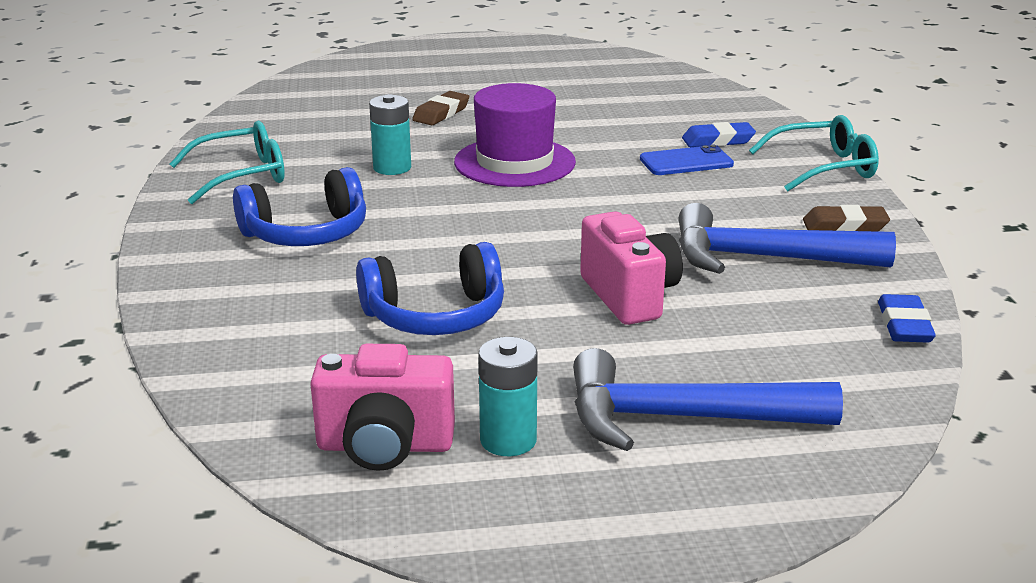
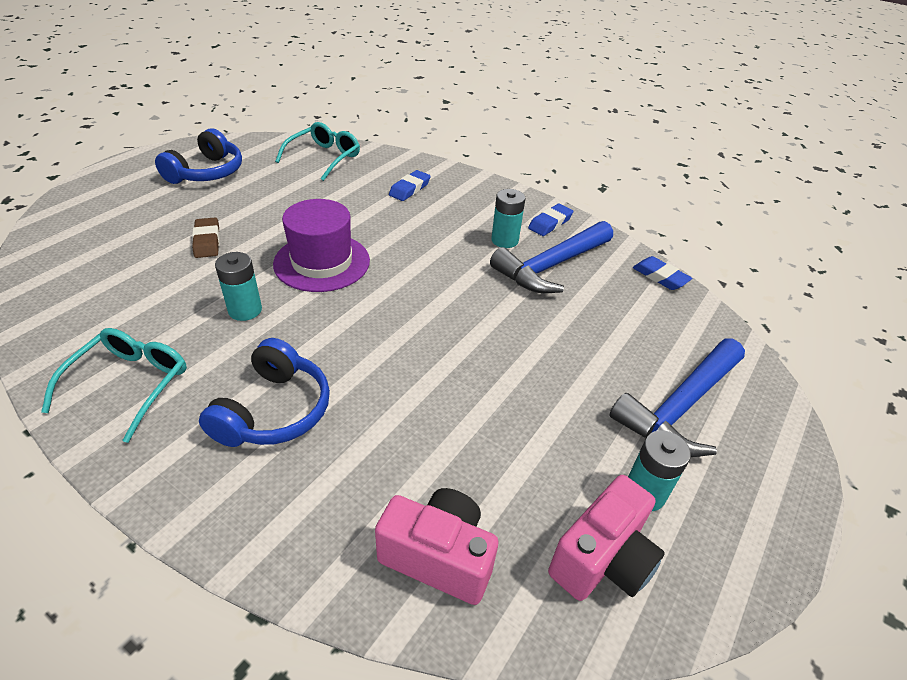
camera: 50 degrees left, 15 degrees up
(435, 315) = (467, 425): blue headphones -> blue headphones (207, 172)
(629, 296) = (536, 335): pink camera -> pink camera (438, 557)
(686, 162) = (417, 213): blue phone -> none
(749, 218) = (504, 240): none -> turquoise battery
(824, 167) = (485, 186): turquoise glasses -> turquoise glasses (324, 158)
(844, 226) = (550, 223): brown eraser -> blue eraser

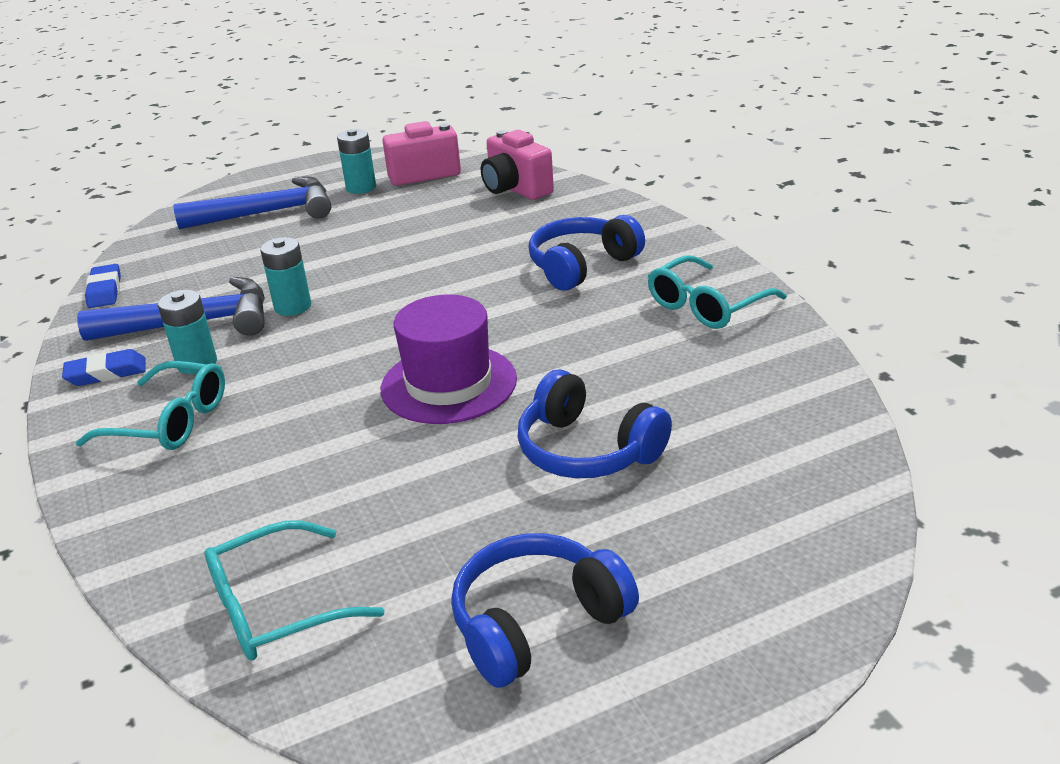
camera: 145 degrees left, 10 degrees down
(207, 241) = (587, 450): brown eraser -> blue headphones
(245, 310) = (572, 347): turquoise battery -> turquoise battery (293, 306)
(409, 189) = (210, 479): blue eraser -> none
(469, 207) = (170, 421): none -> turquoise glasses

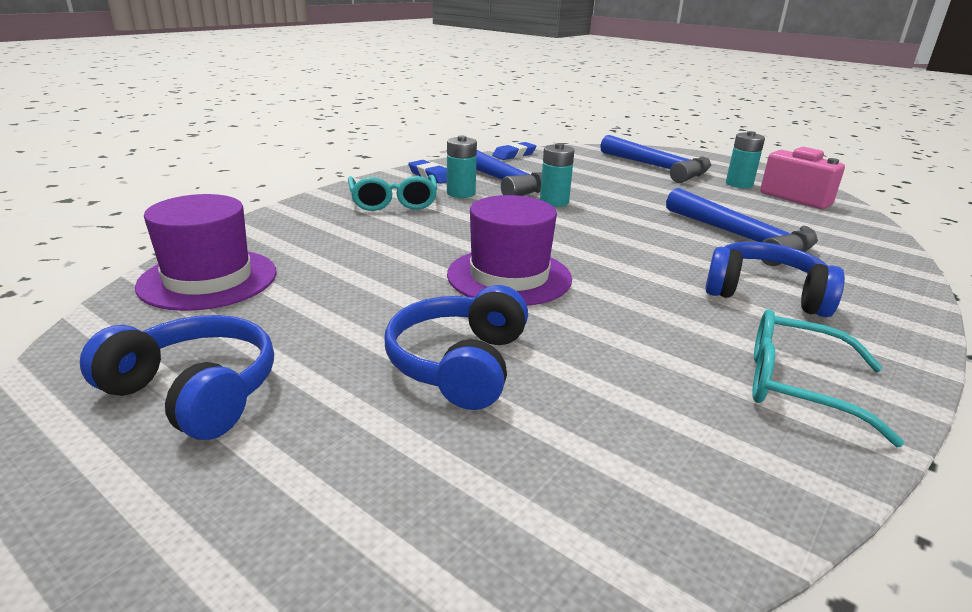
camera: 60 degrees right, 5 degrees down
(276, 607) = (208, 279): turquoise glasses -> purple hat
(479, 235) = (742, 238): none -> blue hammer
(516, 189) = (843, 236): pink camera -> none

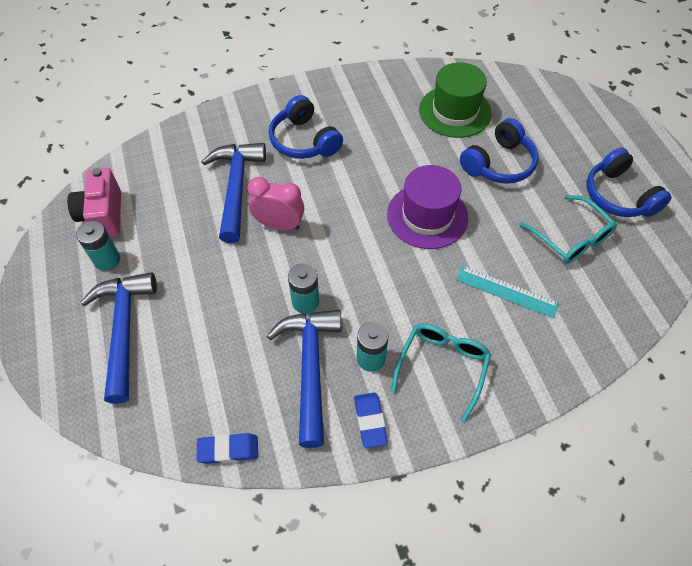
camera: 145 degrees left, 30 degrees up
(208, 279) = (612, 294): purple hat -> none
(356, 249) = (507, 291): none -> turquoise ruler
(626, 422) = (455, 111): none -> green hat
(653, 229) = (279, 225): none -> pink clock
(796, 385) = (371, 96): turquoise glasses -> turquoise glasses (571, 238)

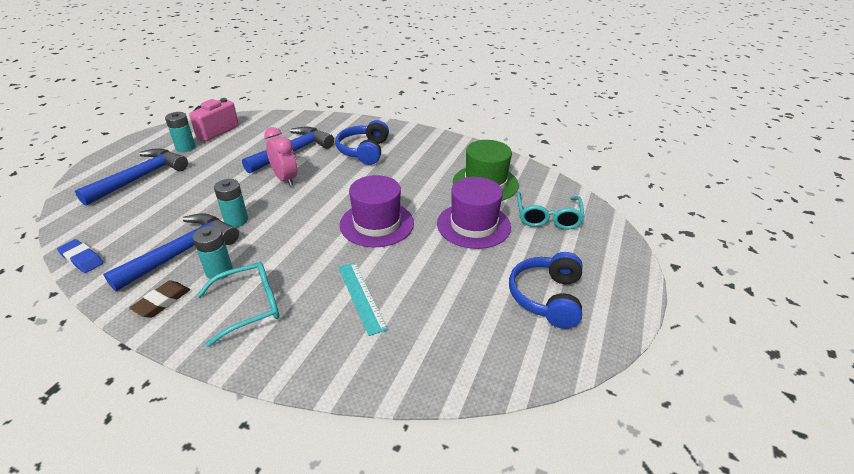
camera: 40 degrees right, 20 degrees down
(370, 421) = (162, 302): blue eraser -> brown eraser
(499, 164) = (473, 225): blue headphones -> purple hat
(571, 238) = (462, 298): turquoise glasses -> turquoise glasses (547, 217)

